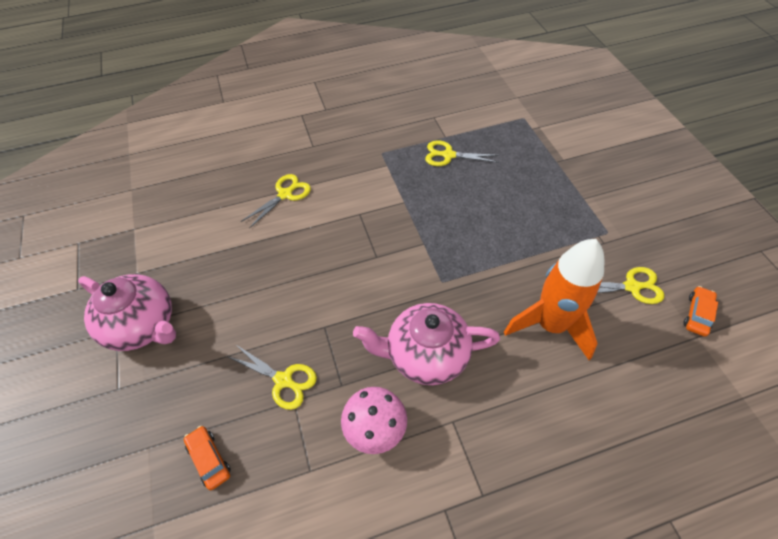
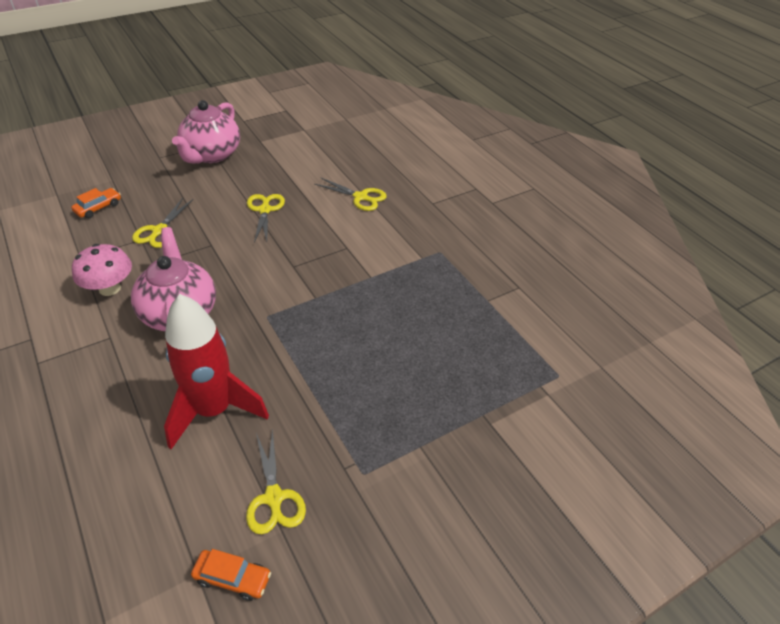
camera: 75 degrees right, 10 degrees down
(448, 155) = (455, 305): yellow scissors -> yellow scissors (265, 210)
(550, 325) = (214, 410): orange rocket -> red rocket

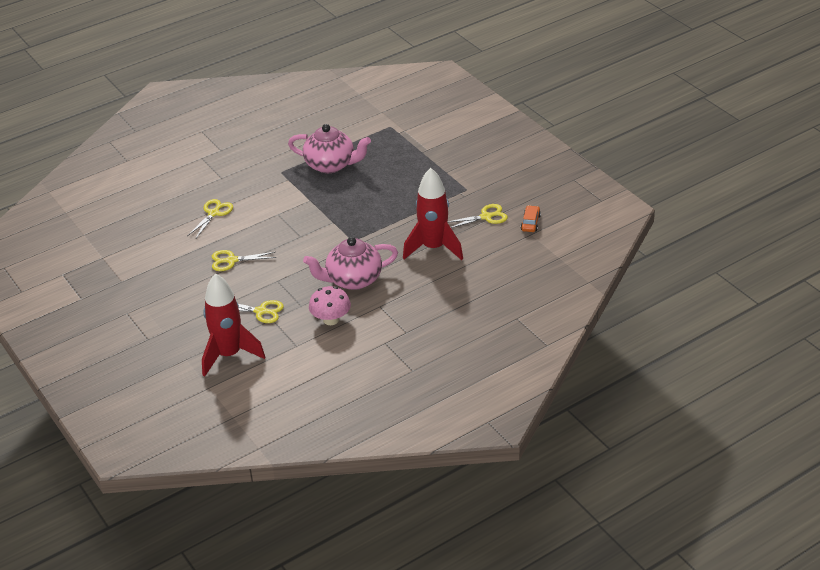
camera: 90 degrees left, 5 degrees down
(98, 208) = (229, 355): orange car -> red rocket
(211, 155) = (145, 306): pink teapot -> pink teapot (331, 165)

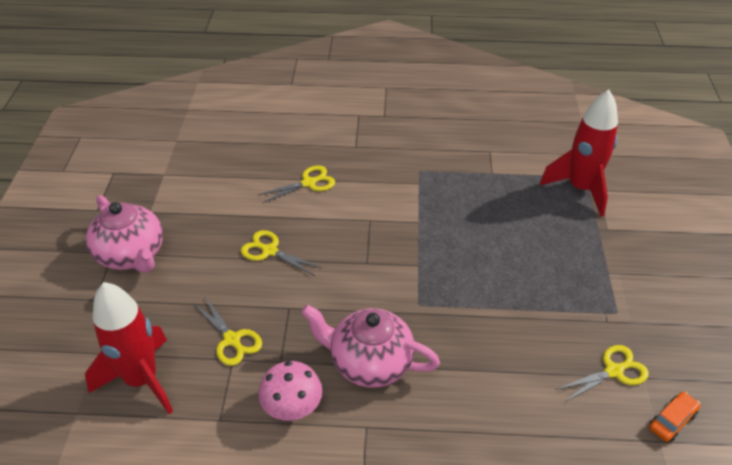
camera: 35 degrees right, 5 degrees up
(331, 165) = (479, 190): pink teapot -> pink teapot (131, 255)
(433, 248) = (506, 378): red rocket -> red rocket (580, 189)
(486, 217) = (613, 371): yellow scissors -> yellow scissors turned 45 degrees counterclockwise

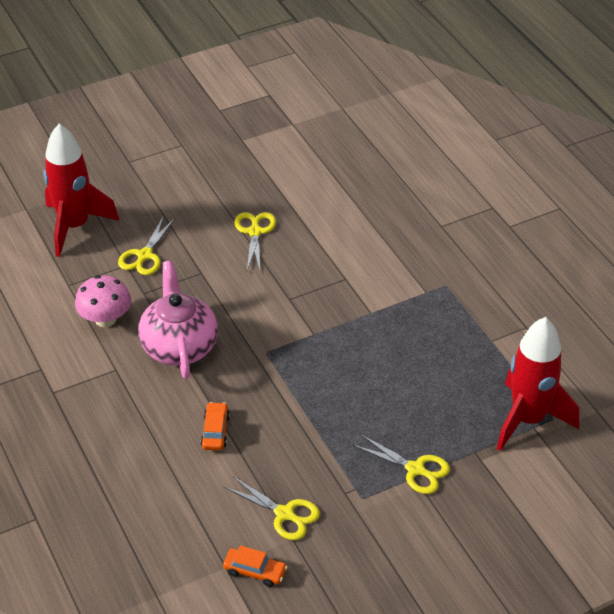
camera: 60 degrees right, 0 degrees up
(131, 255) = (187, 156): pink teapot -> none
(308, 183) = (360, 217): yellow scissors -> yellow scissors (415, 469)
(492, 380) = (215, 431): none -> orange car

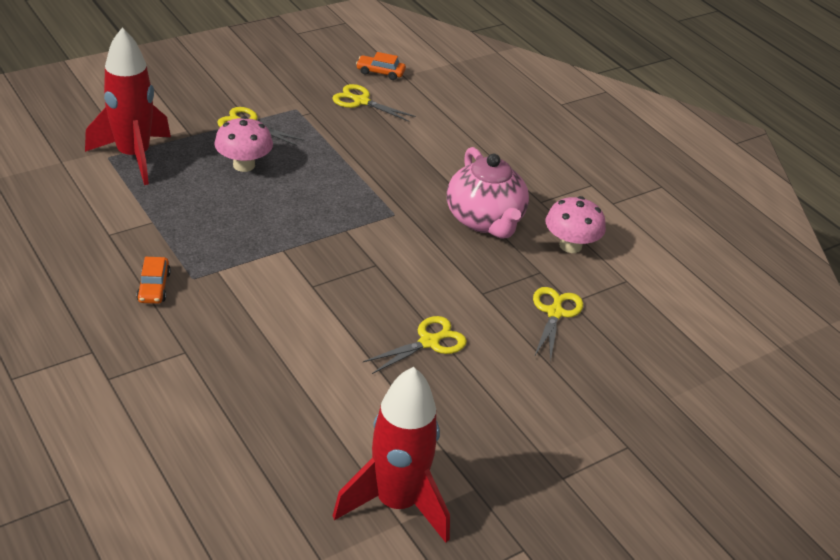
camera: 170 degrees right, 5 degrees down
(74, 226) = (654, 349): red rocket -> red rocket (396, 503)
(215, 431) = (431, 154): orange car -> orange car (154, 287)
(255, 232) = (429, 342): yellow scissors -> yellow scissors turned 120 degrees counterclockwise
(414, 410) = (244, 165): none -> pink mushroom

